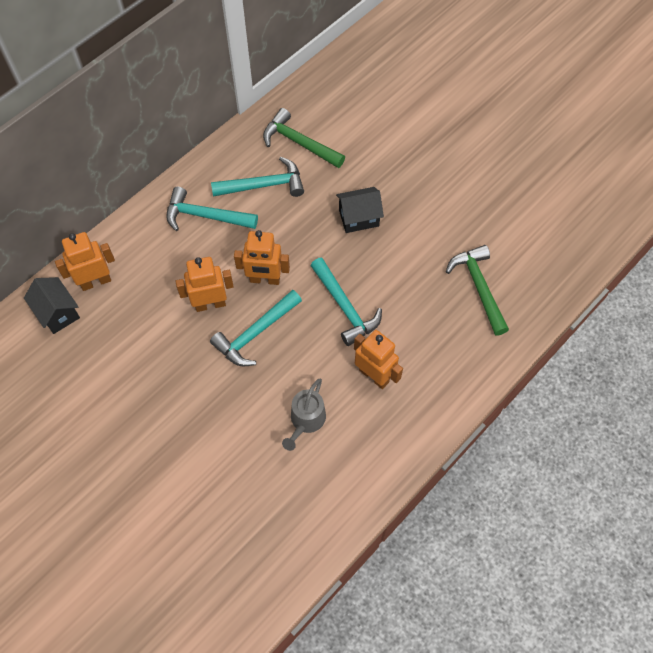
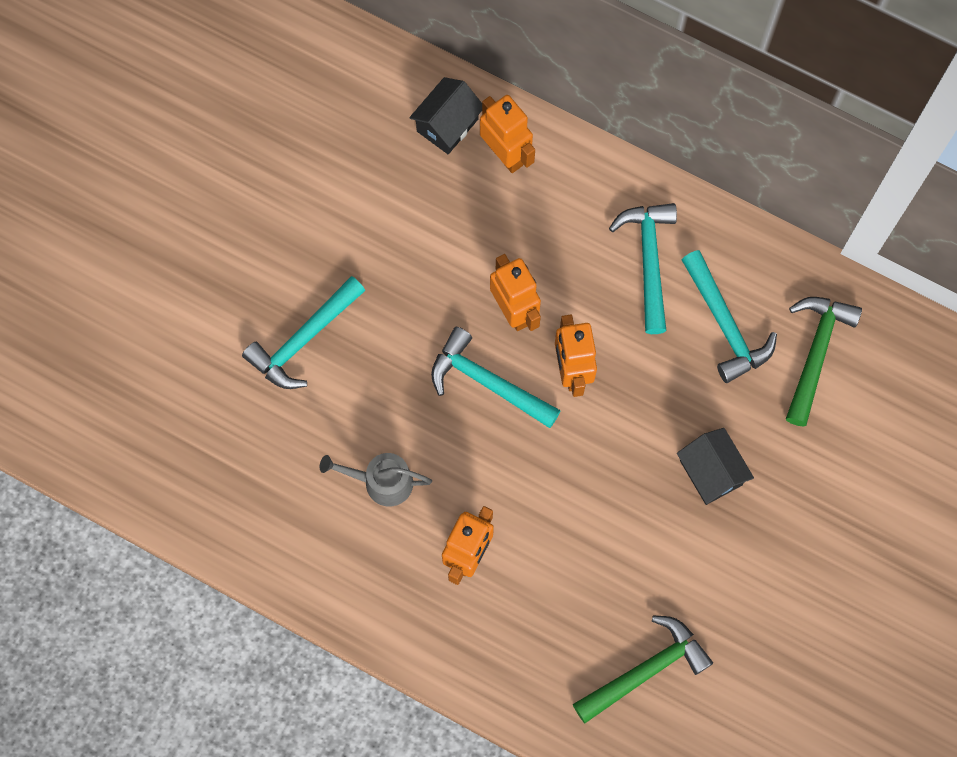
camera: 75 degrees right, 10 degrees up
(345, 307) = (560, 489): turquoise hammer -> turquoise hammer (304, 339)

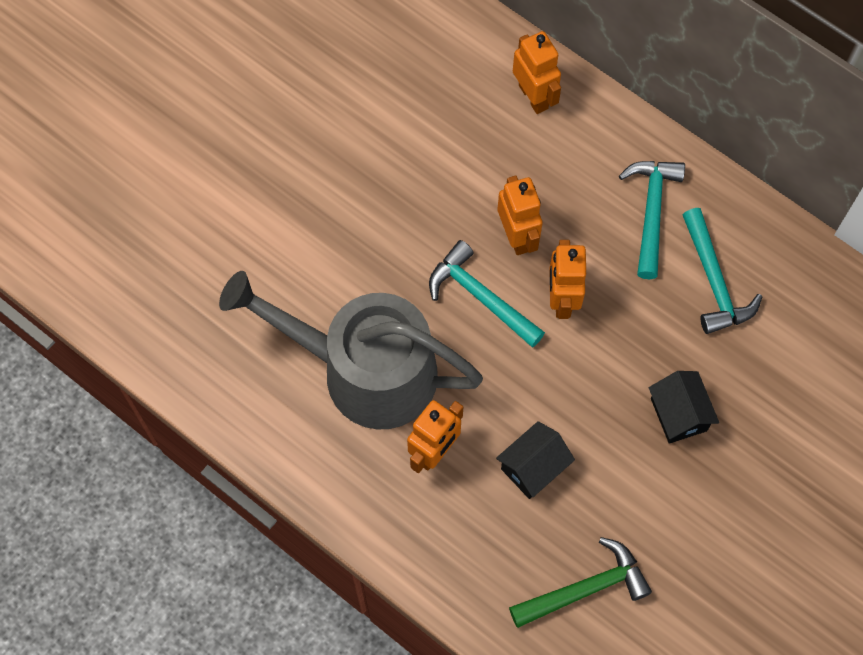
camera: 10 degrees right, 5 degrees down
(304, 339) = (317, 230): turquoise hammer -> none
(382, 482) = (365, 371): grey watering can -> grey watering can, size x2.45
(447, 125) = (484, 63): black house -> black house (533, 467)
(815, 353) = (796, 321): green hammer -> none

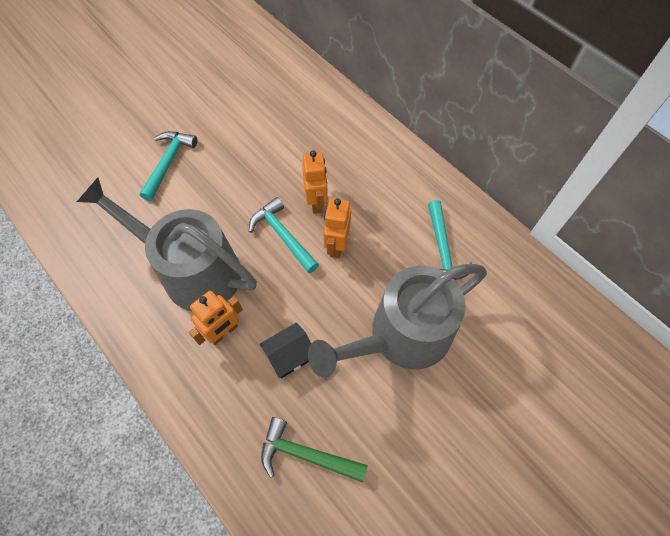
camera: 10 degrees right, 5 degrees down
(533, 97) = (346, 123): orange robot -> none
(585, 588) = (306, 454): green hammer -> green hammer turned 150 degrees counterclockwise
(651, 212) = (408, 201): turquoise hammer -> turquoise hammer (168, 163)
(678, 414) = (401, 336): black house -> grey watering can

